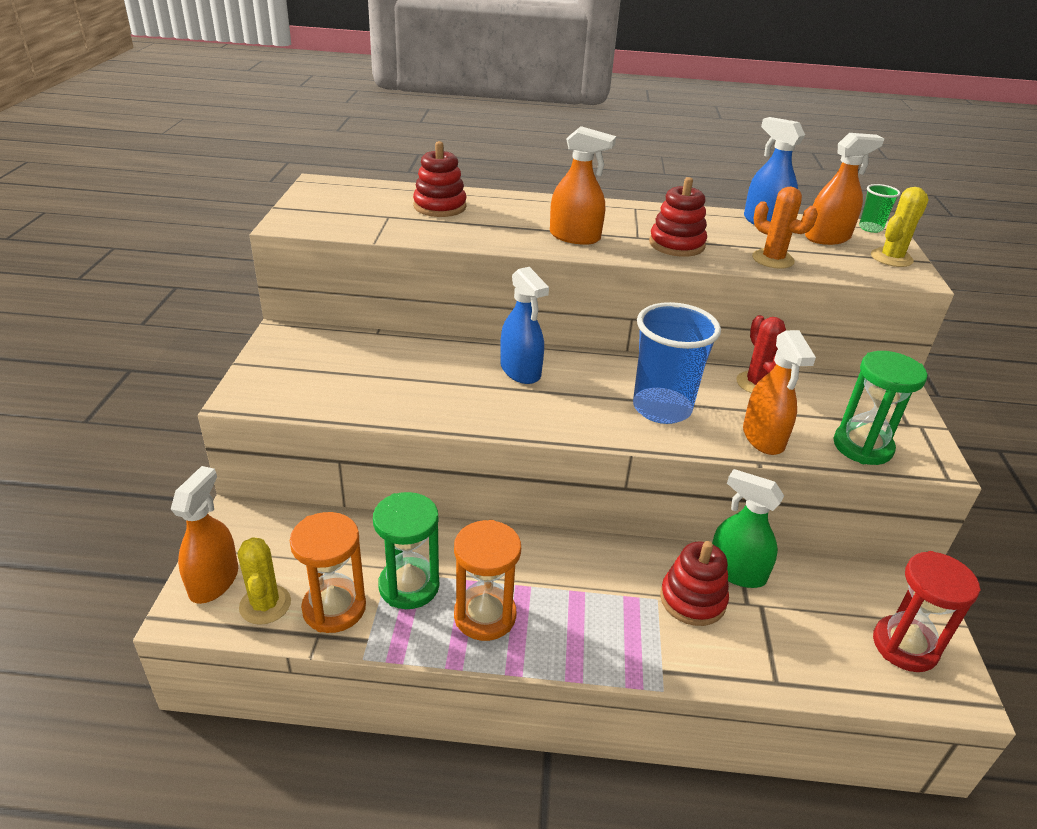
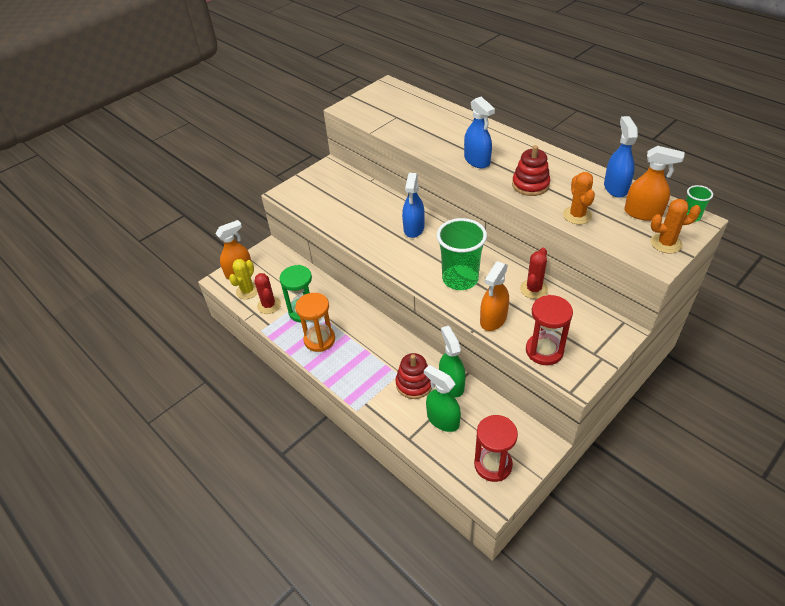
camera: 45 degrees right, 10 degrees up
(334, 608) = (269, 305): orange hourglass -> red cactus
(440, 207) = (429, 117): red stacking toy -> none
(575, 237) = (477, 160): orange spray bottle -> blue spray bottle
(662, 408) = (460, 279): blue cup -> green cup
(783, 626) = (442, 420): none -> green spray bottle
(862, 447) = (544, 351): green hourglass -> red hourglass
(891, 258) = (666, 243): yellow cactus -> orange cactus

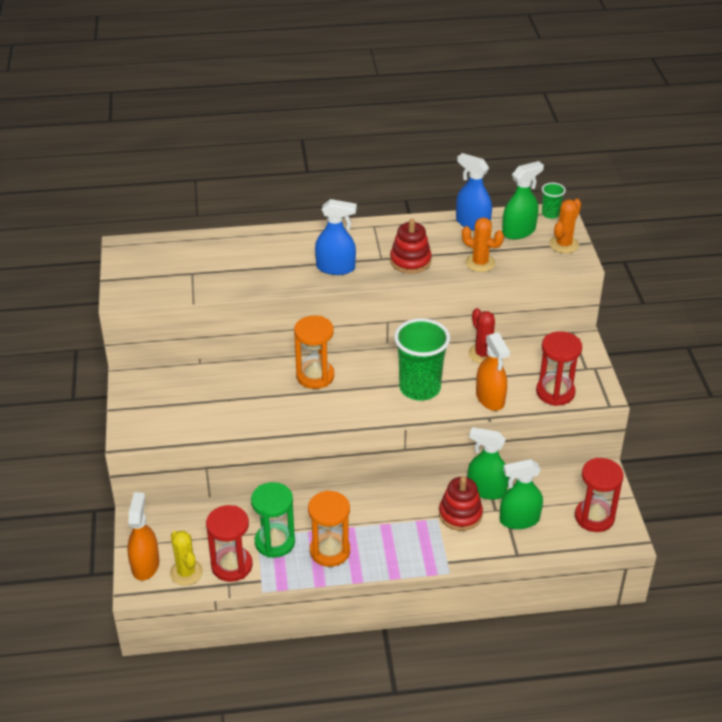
camera: 55 degrees left, 5 degrees down
(269, 305) = (232, 566): red cactus -> red hourglass
(414, 228) = (315, 376): blue spray bottle -> orange hourglass
(643, 213) = (518, 231): orange spray bottle -> green spray bottle

